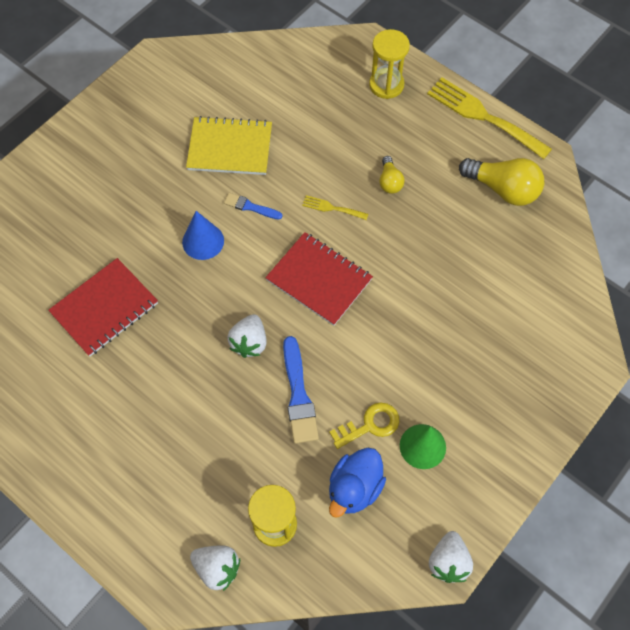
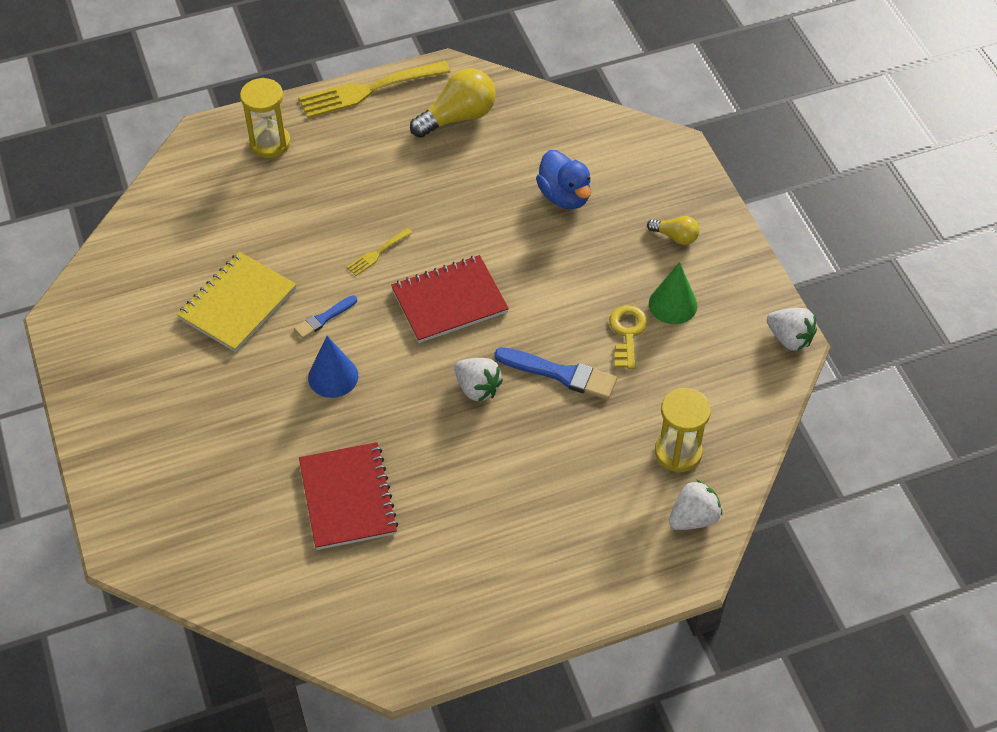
camera: 60 degrees left, 10 degrees down
(354, 488) = (681, 374): blue duck -> blue duck (564, 196)
(390, 181) = (383, 195): yellow light bulb -> yellow light bulb (675, 237)

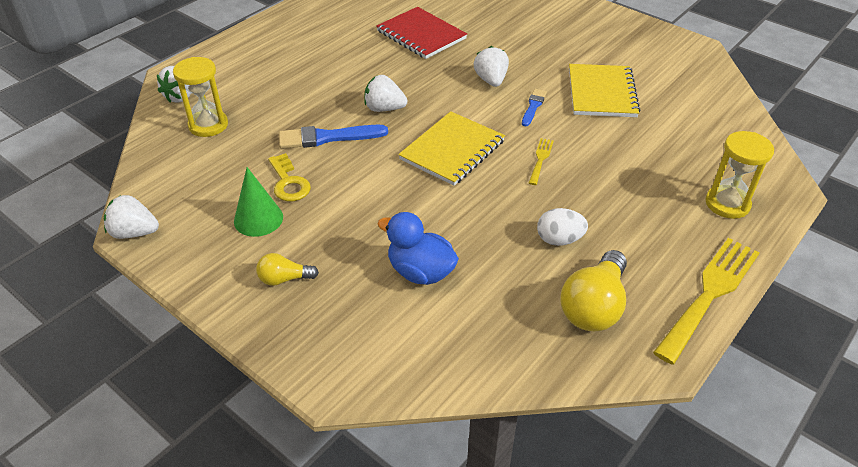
camera: 150 degrees right, 10 degrees down
(333, 376) = (491, 80): blue cone -> white strawberry
(435, 174) = (559, 240): none -> white egg
(449, 301) = (452, 150): red notebook -> yellow notebook

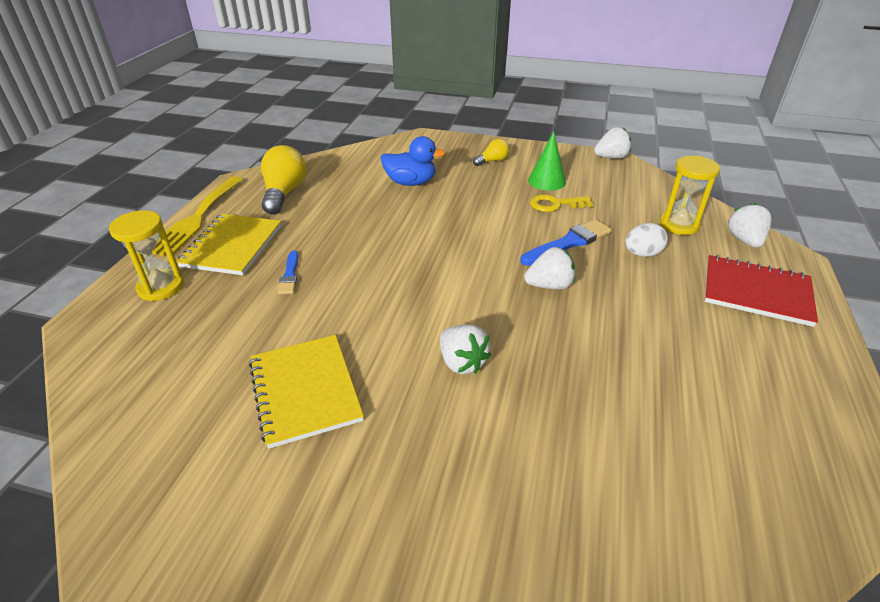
camera: 155 degrees right, 5 degrees down
(288, 183) = (555, 204): yellow key -> yellow key turned 45 degrees counterclockwise
(421, 35) = (620, 418): red notebook -> red notebook (756, 292)
(452, 150) = (447, 264): yellow notebook -> yellow notebook (232, 246)
(533, 106) = (389, 339): blue brush -> blue brush (289, 275)
(540, 159) = (356, 279): yellow fork -> none
(559, 240) = (318, 222): white egg -> white egg (642, 254)

